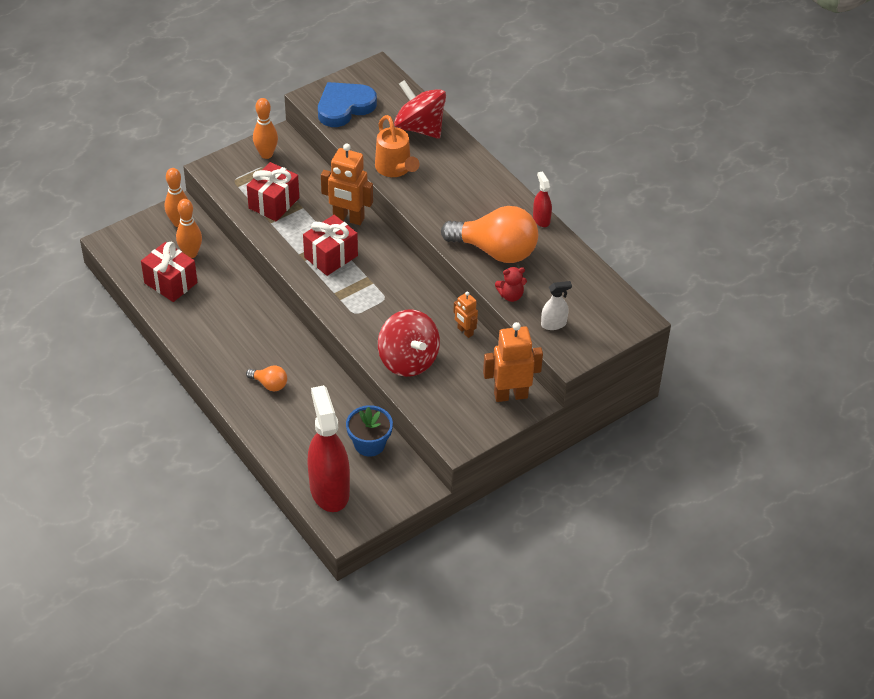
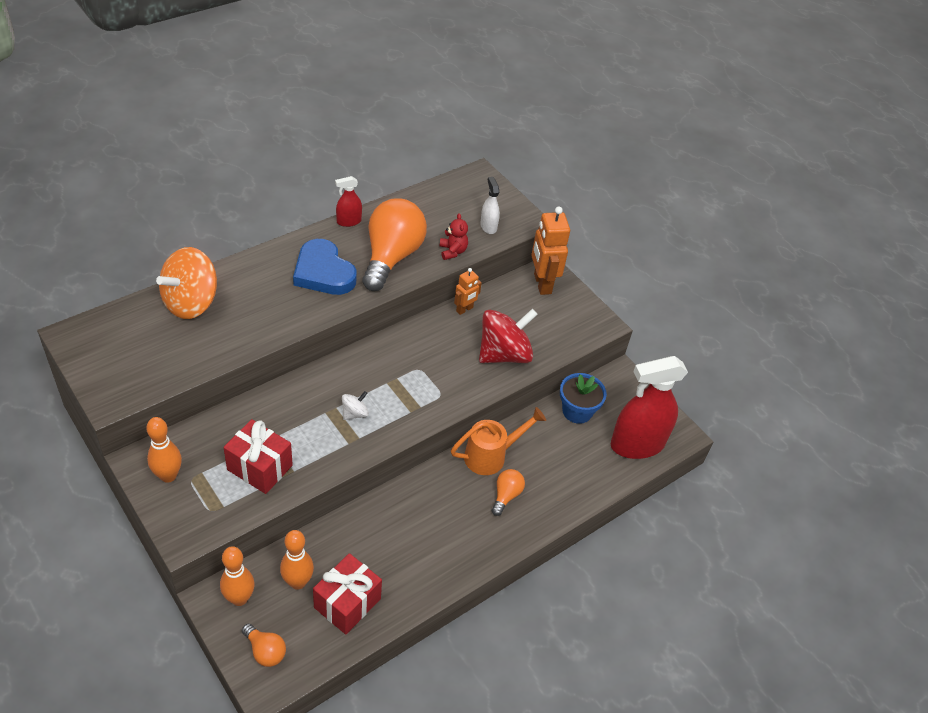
camera: 95 degrees left, 0 degrees up
(135, 240) = (265, 651): none -> orange light bulb
(331, 256) = (355, 413): red gift -> white spinning top
(344, 107) = (138, 368): blue heart -> blue heart (323, 272)
(348, 218) = (295, 396): orange robot -> none
(395, 169) = (258, 327): orange watering can -> orange watering can (491, 456)
(420, 128) = (191, 302): red spinning top -> orange spinning top

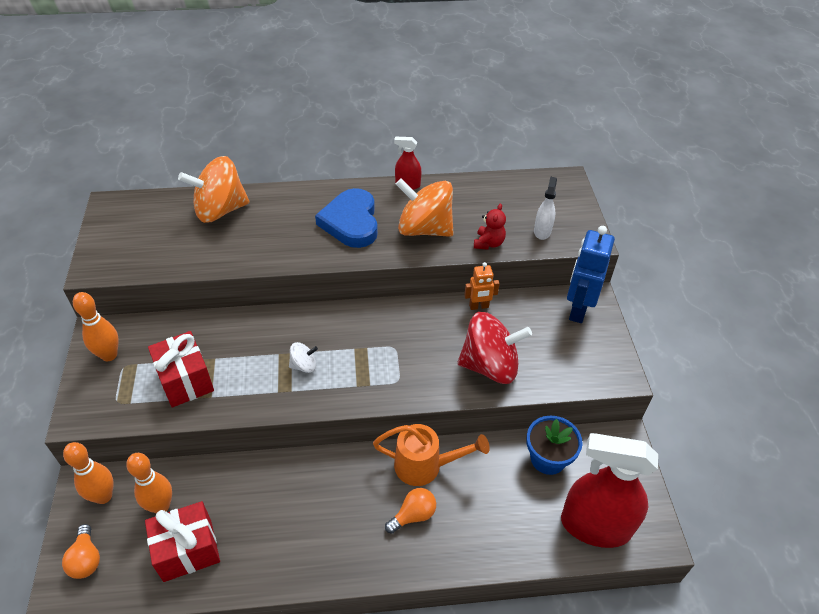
camera: 35 degrees right, 0 degrees up
(391, 257) = (424, 229): orange light bulb -> orange spinning top
(542, 284) = (578, 309): orange robot -> blue robot

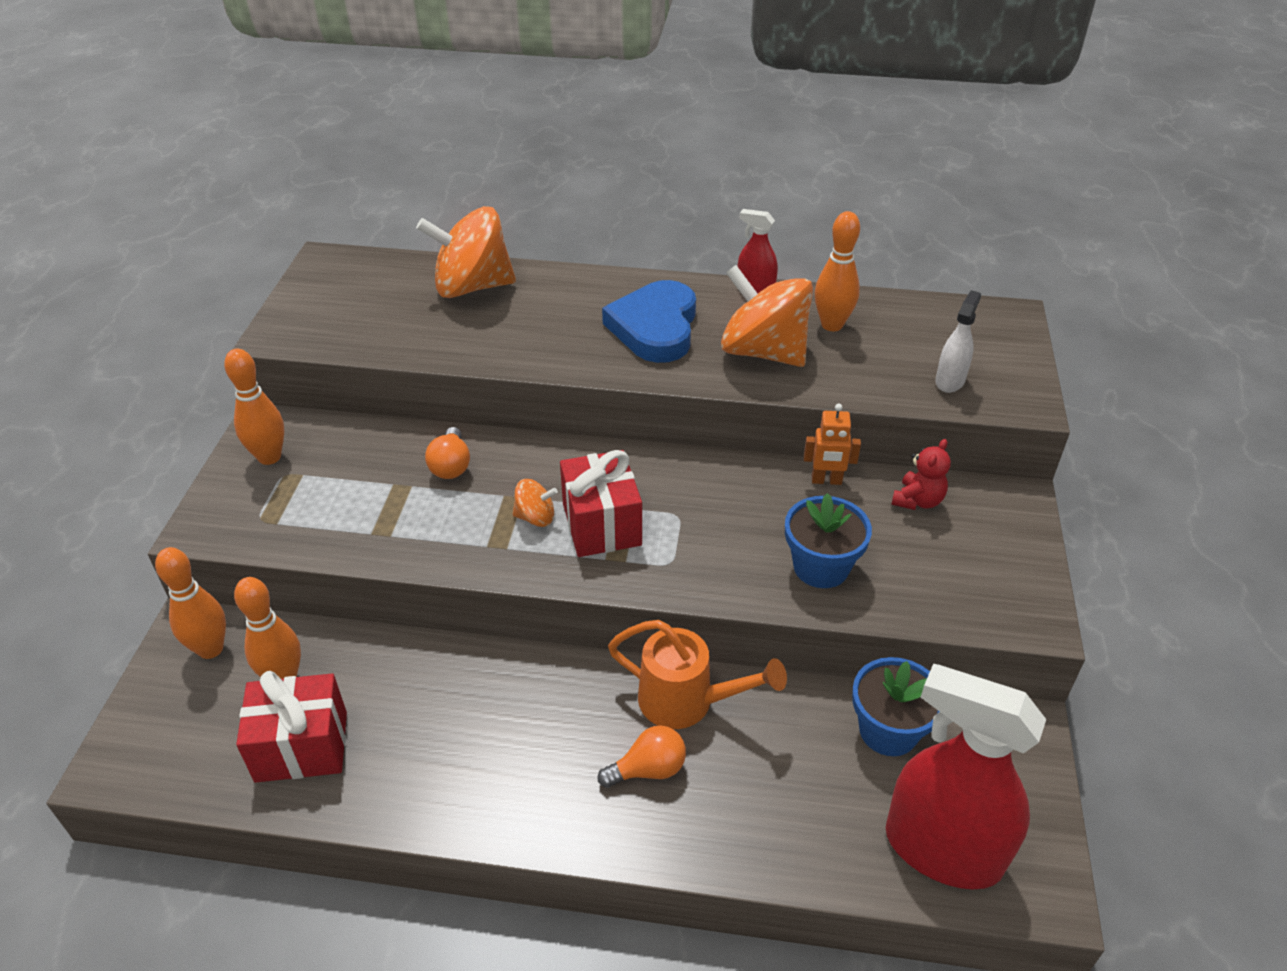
camera: 15 degrees right, 5 degrees down
(86, 559) = (160, 728): orange light bulb -> orange light bulb (451, 466)
(185, 380) = (361, 508): red gift -> red gift (601, 524)
(304, 365) = (535, 517): white spinning top -> orange spinning top
(462, 203) = (832, 325): none -> orange bowling pin
(488, 243) = (858, 385): red teddy bear -> red teddy bear (917, 500)
(490, 366) = (821, 567): red spinning top -> blue flower pot
(578, 309) = (987, 511): blue robot -> none

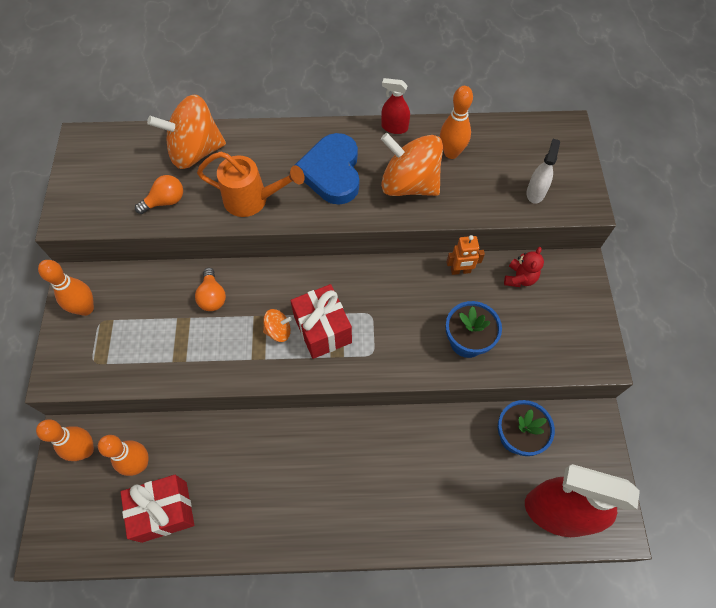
camera: 10 degrees left, 20 degrees up
(648, 769) = (380, 489): orange light bulb -> orange light bulb (165, 201)
(686, 702) = (394, 437): orange watering can -> orange watering can (252, 200)

